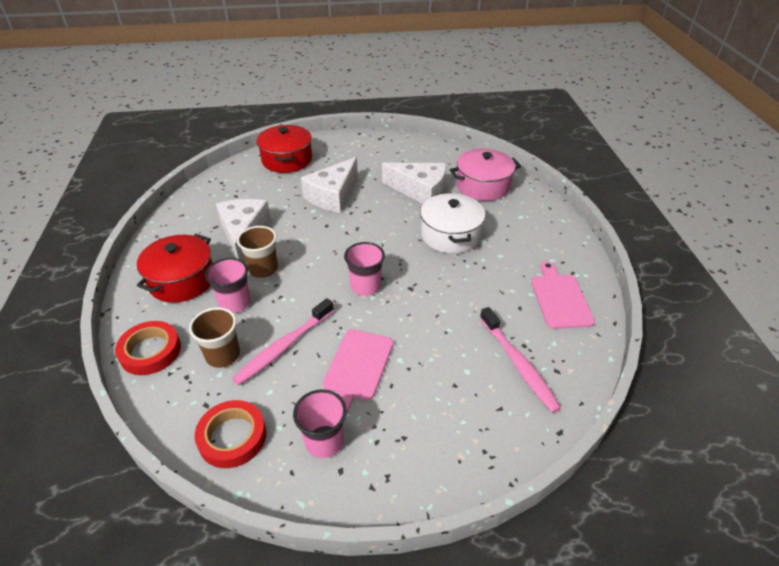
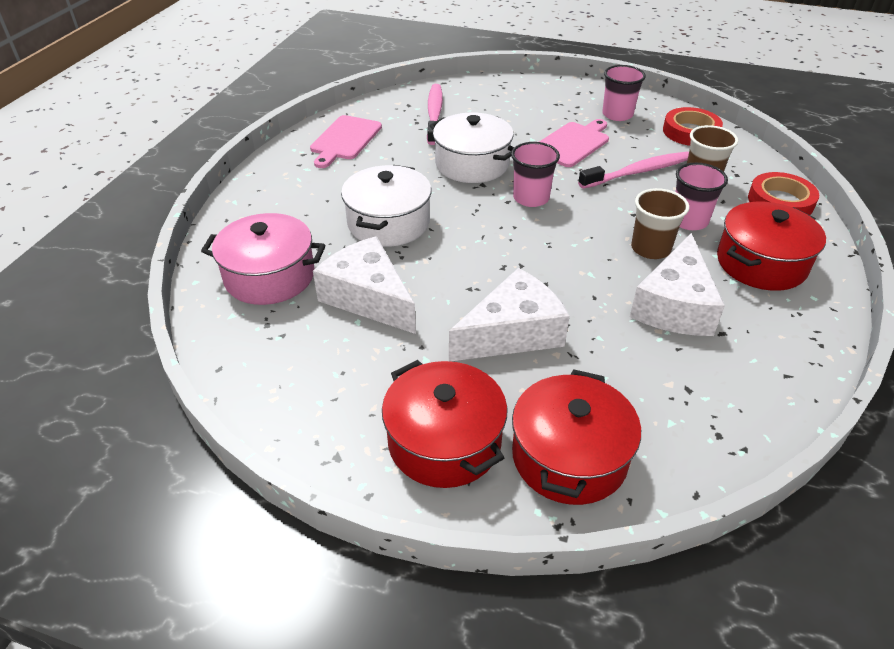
camera: 155 degrees left, 0 degrees up
(341, 152) = (444, 442): none -> red pot
(433, 307) = (472, 164): none -> white pot

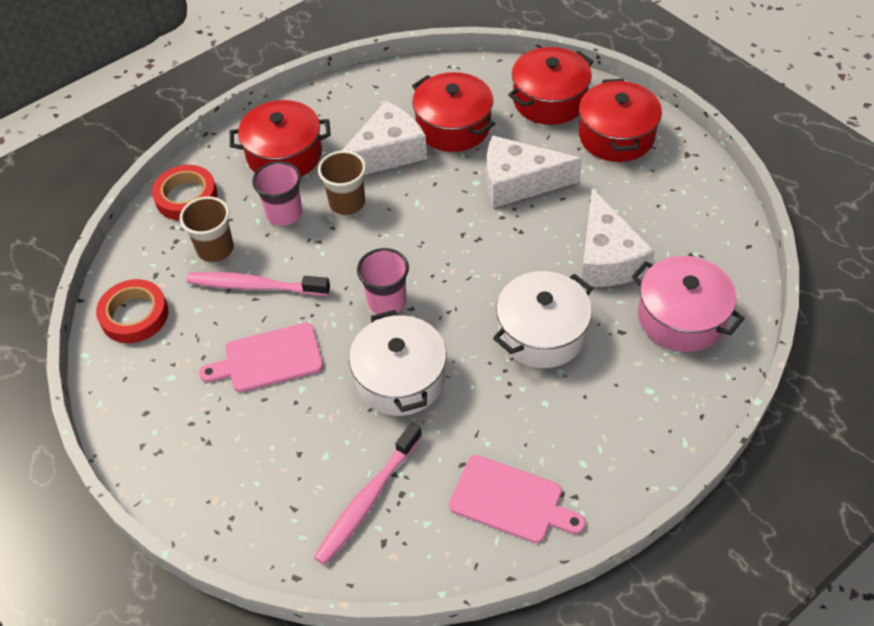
camera: 145 degrees left, 10 degrees up
(345, 140) = (510, 500): pink cutting board -> pink cutting board turned 60 degrees clockwise
(617, 114) = (168, 383): pink cup -> none
(644, 365) = (453, 126): none -> red pot

